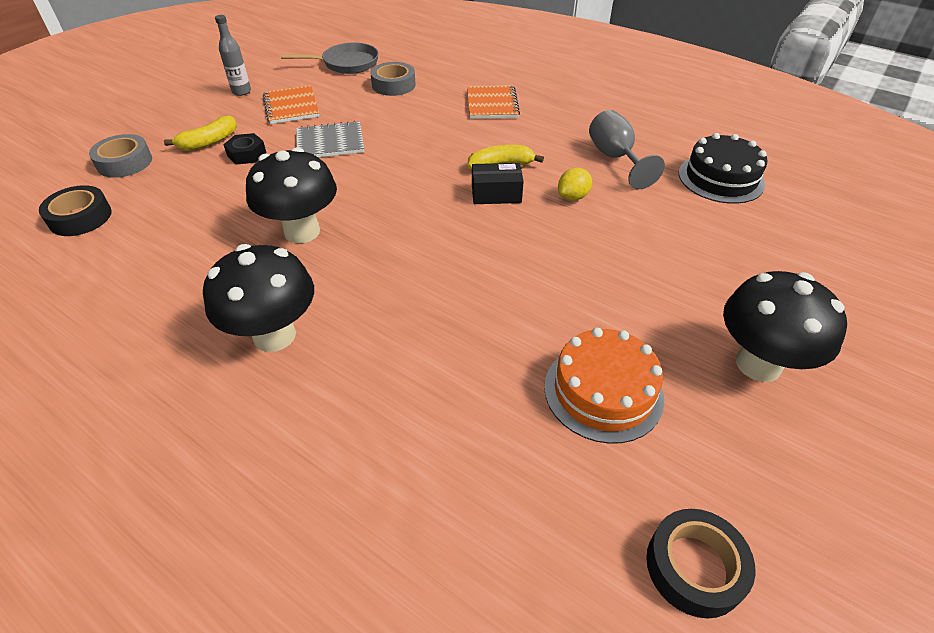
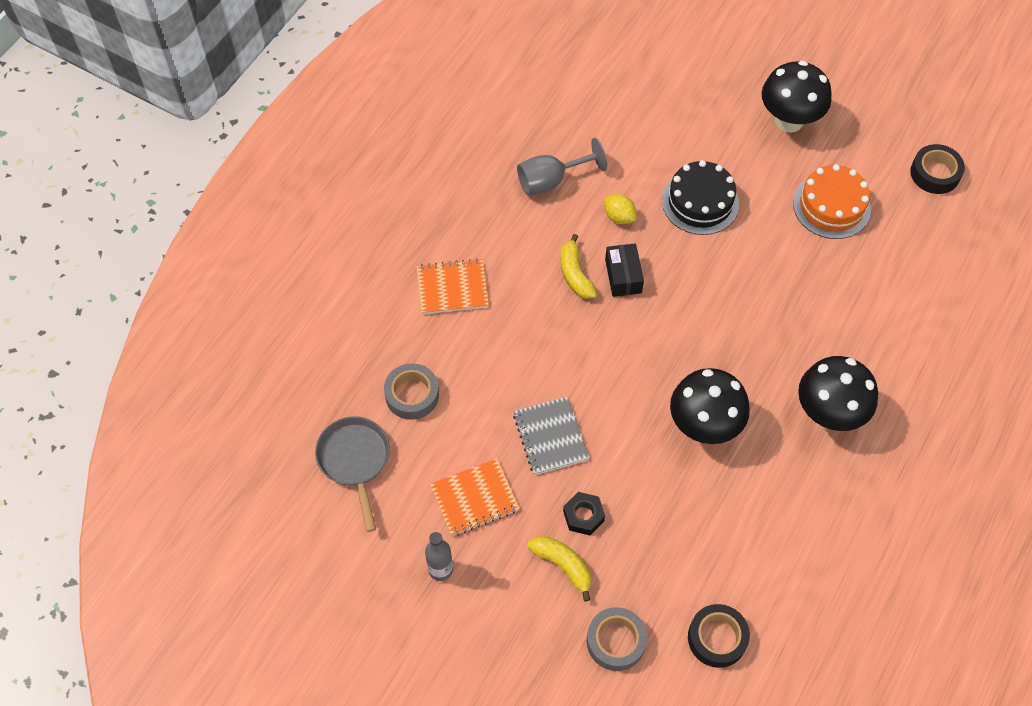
camera: 95 degrees left, 15 degrees up
(721, 178) = (574, 106): black cake -> black cake (700, 202)

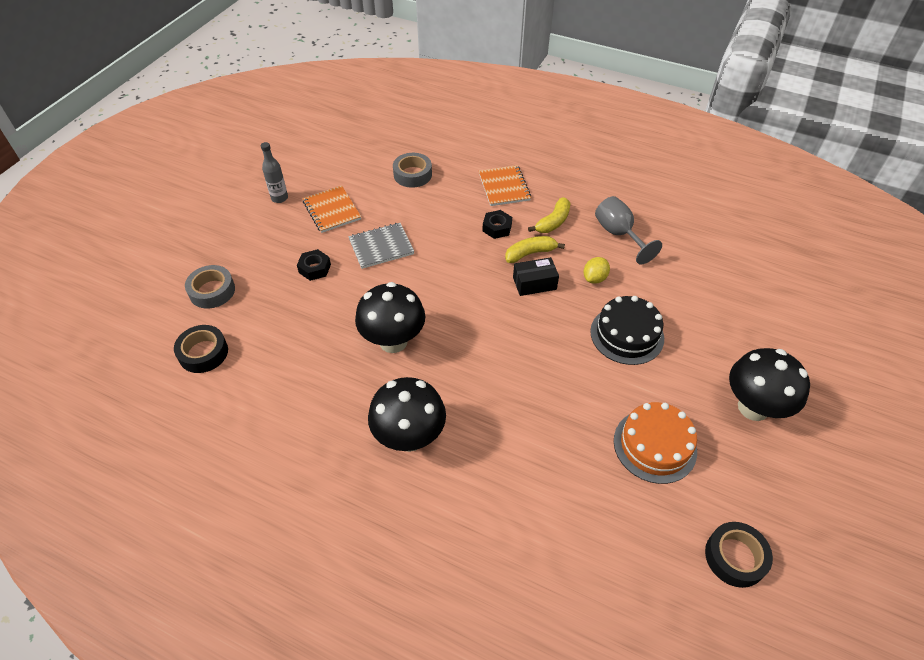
camera: 85 degrees right, 10 degrees down
(355, 461) = (361, 153): grey pan -> none
(528, 304) = (497, 228): none -> black nut
(563, 565) = (275, 259): yellow banana -> yellow banana (553, 222)

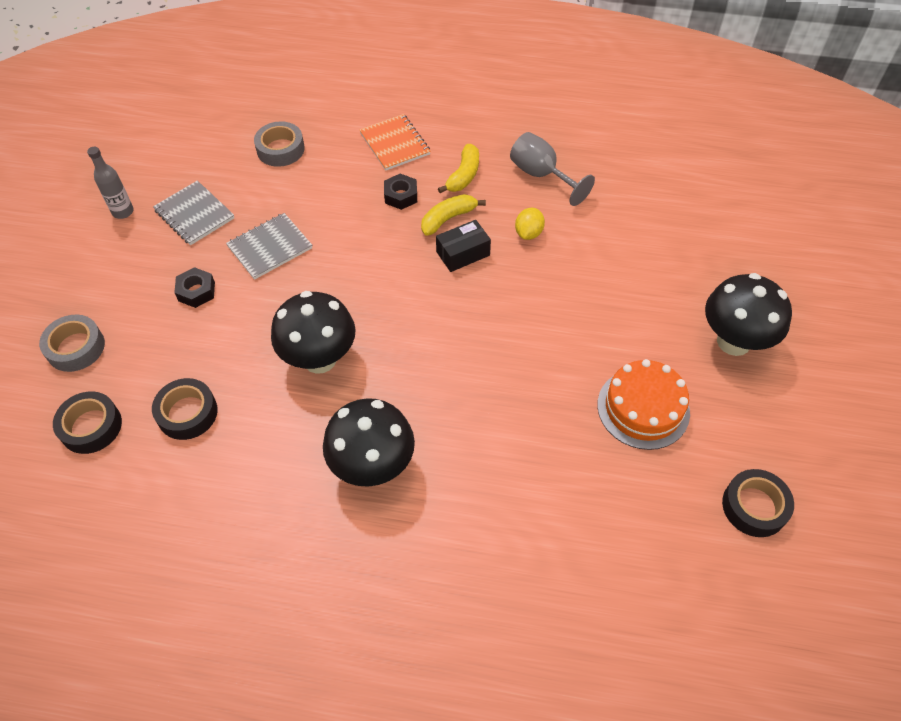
camera: 15 degrees left, 5 degrees up
(278, 360) = (187, 413): none -> black tape
(331, 210) = (194, 214): orange notebook -> grey notebook
(627, 335) = (581, 291): black cake -> none

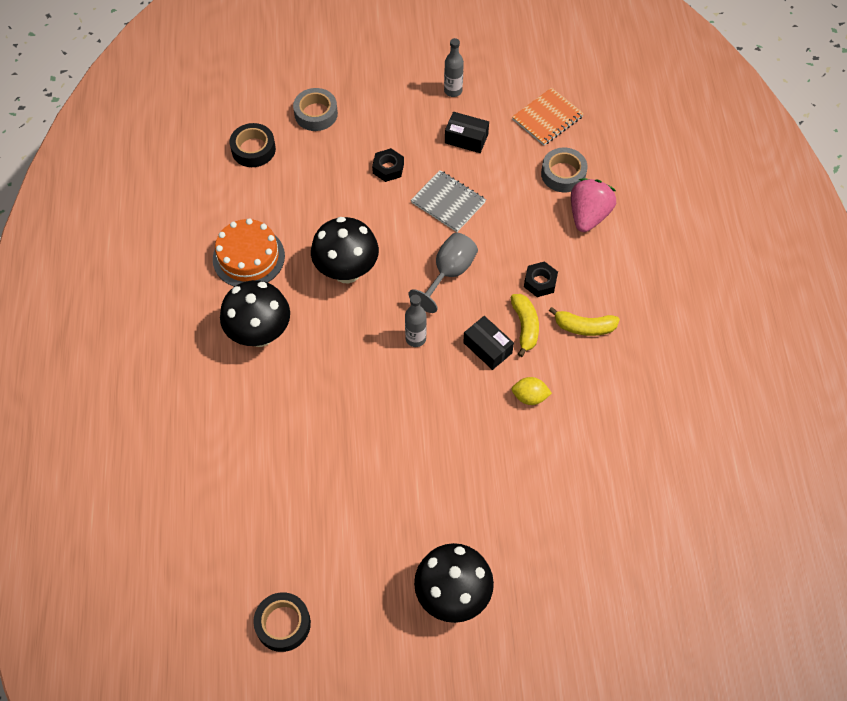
camera: 75 degrees right, 5 degrees up
(187, 413) = (277, 202): black tape -> none
(194, 214) = (466, 138): grey notebook -> black box
(338, 143) = (588, 215): none -> pink strawberry
(395, 144) = (604, 260): orange notebook -> orange notebook (547, 118)
(431, 312) = (415, 338): none -> grey bottle
(448, 219) = (525, 326): yellow banana -> yellow banana turned 45 degrees clockwise
(541, 175) = (609, 394): grey goblet -> grey goblet (449, 273)
(643, 408) = (359, 523): orange cake -> orange cake (248, 257)

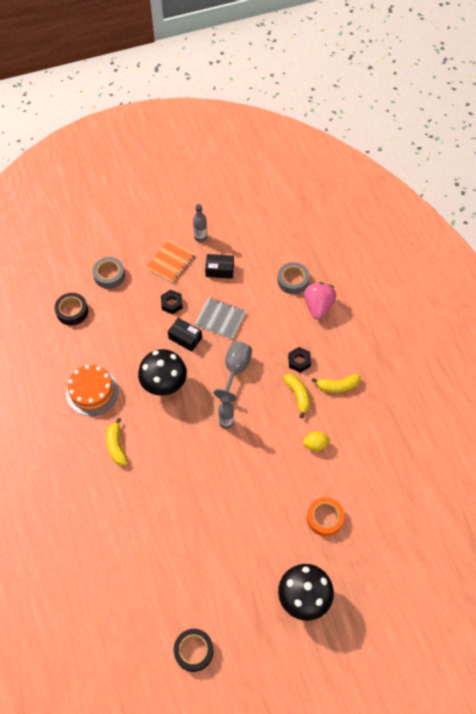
camera: 15 degrees left, 0 degrees up
(260, 334) = (116, 446): black mushroom -> yellow banana
(487, 348) = (277, 417): black box -> black box (185, 338)
(513, 497) = (324, 518): none -> orange tape
(547, 118) = (271, 243): orange notebook -> orange notebook (170, 262)

